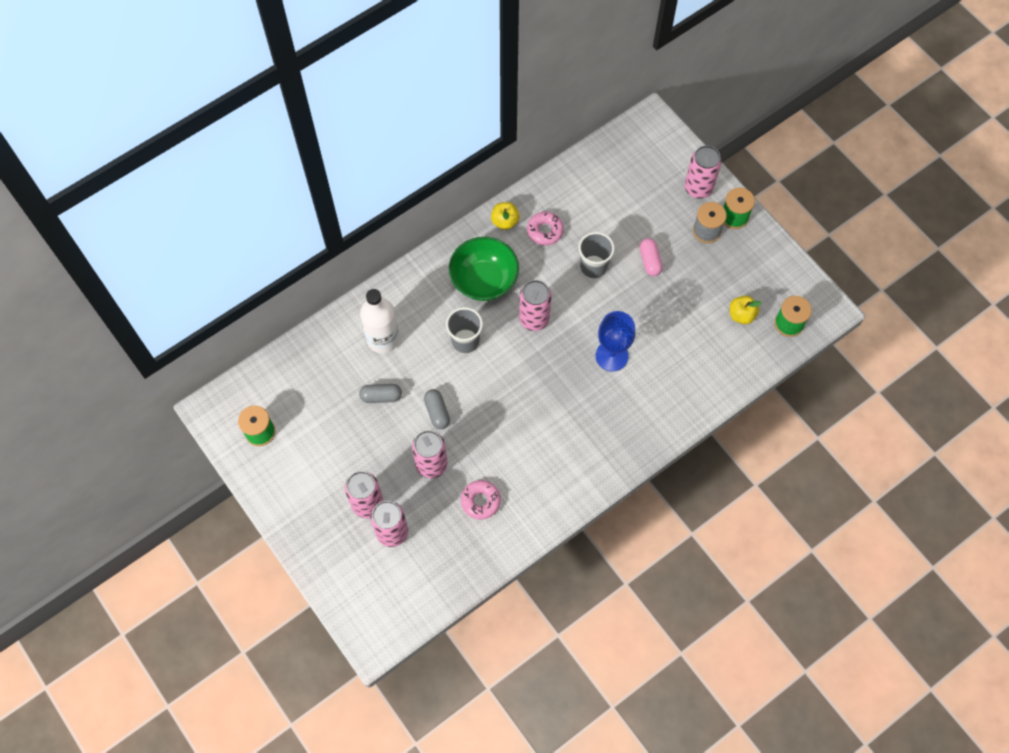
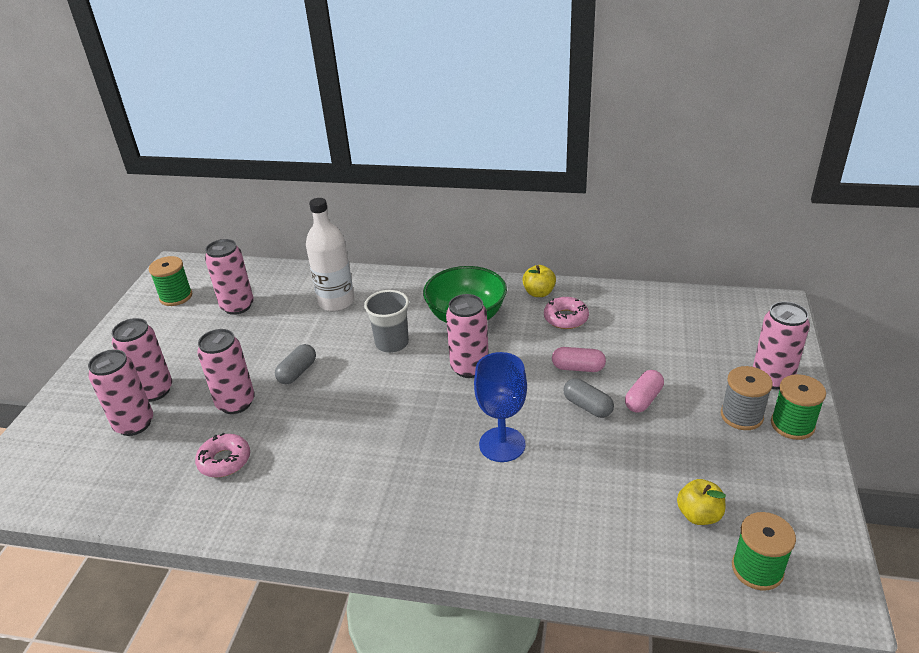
camera: 50 degrees right, 30 degrees down
(319, 401) = (237, 306): none -> pink can
(381, 396) = (278, 333): grey capsule -> grey capsule (587, 406)
(593, 266) = (578, 368): grey cup -> pink capsule

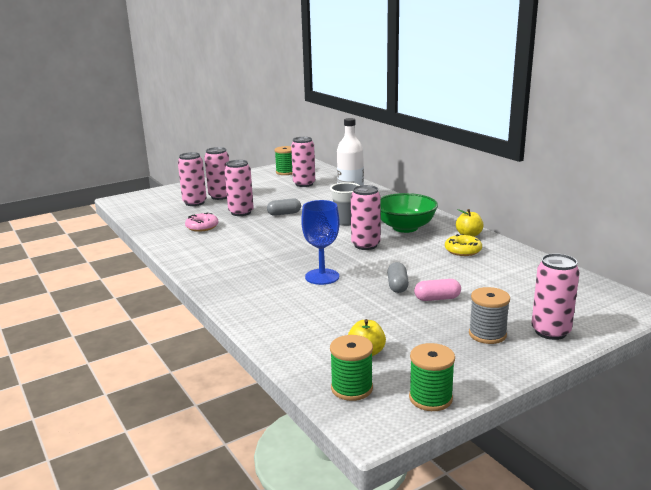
camera: 45 degrees right, 15 degrees down
(566, 318) = (463, 250): pink donut -> yellow donut
(578, 368) = (425, 270): pink capsule -> none
(792, 425) = (516, 355): green spool -> green spool (430, 398)

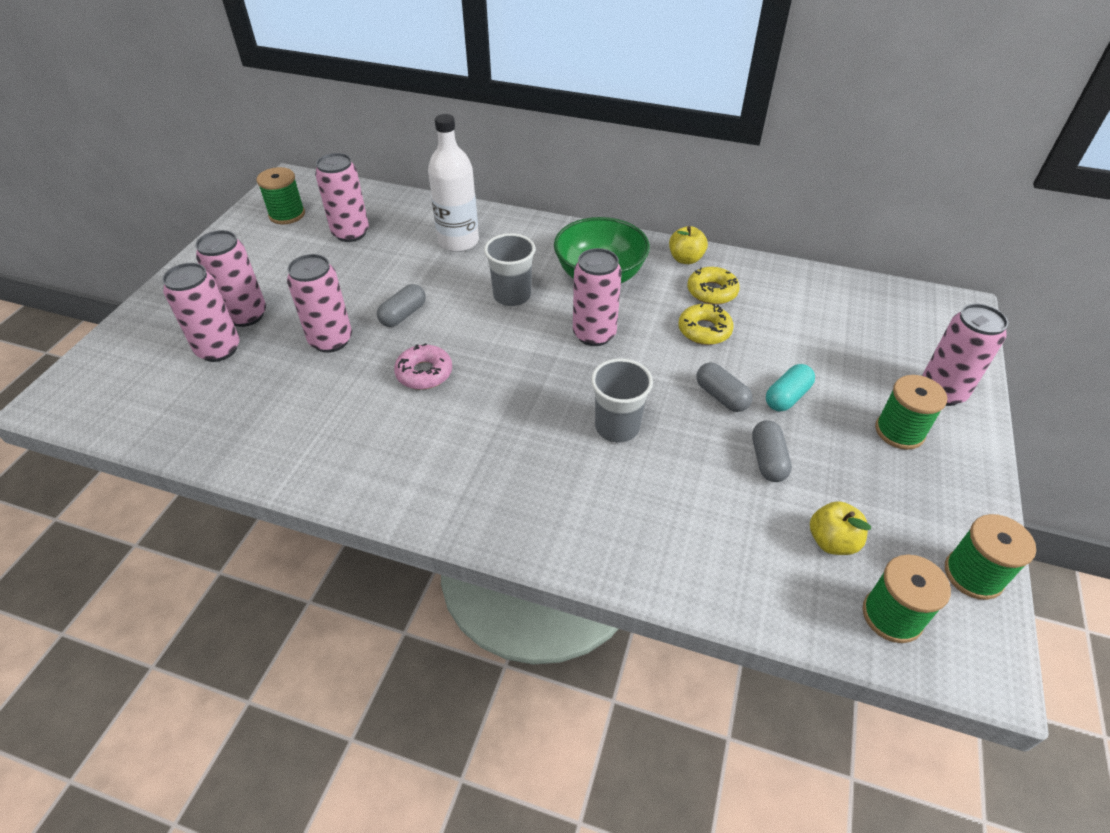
camera: 40 degrees left, 25 degrees up
(202, 227) = (308, 403): pink donut -> pink donut (424, 373)
(322, 277) = (617, 427): blue goblet -> grey cup
(383, 314) = (768, 460): none -> grey capsule
(431, 262) = (704, 330): none -> yellow donut
(437, 298) = (787, 397): pink capsule -> turquoise capsule
(487, 334) = (899, 431): grey spool -> green spool

